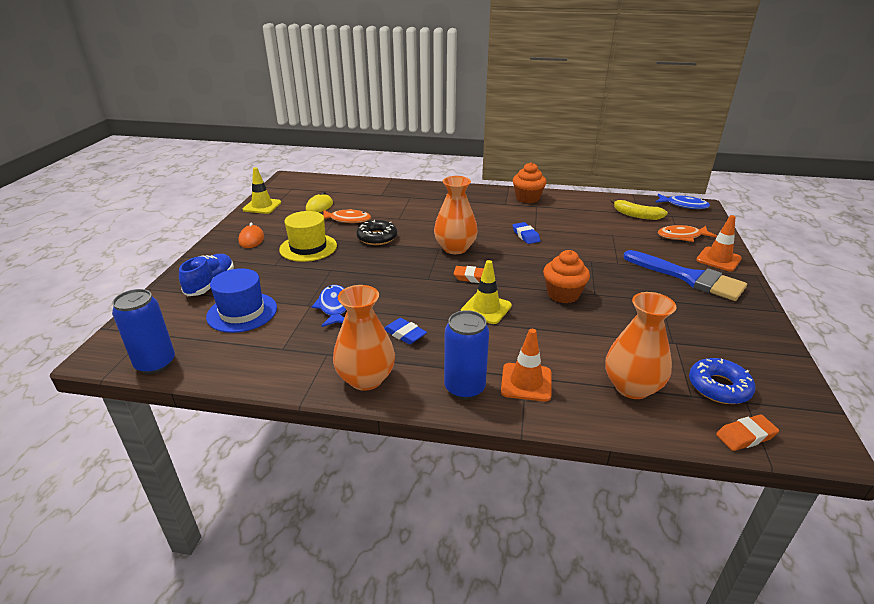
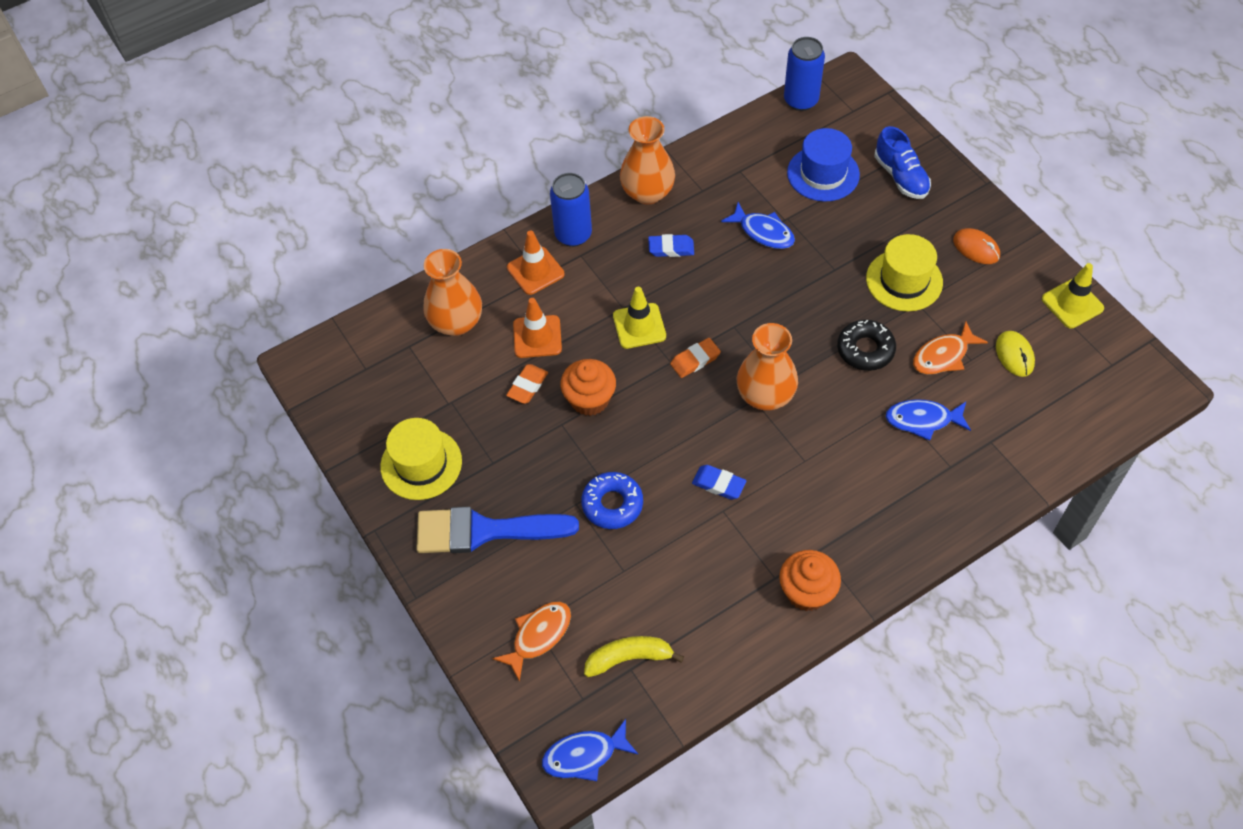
camera: 140 degrees right, 25 degrees up
(396, 210) = (923, 420): none -> blue fish
(718, 259) = (470, 604): orange traffic cone -> orange traffic cone (537, 337)
(719, 387) = (391, 370): blue donut -> blue donut (612, 504)
(720, 323) = (421, 464): none -> yellow hat
(745, 436) = (356, 332): orange eraser -> orange eraser (527, 386)

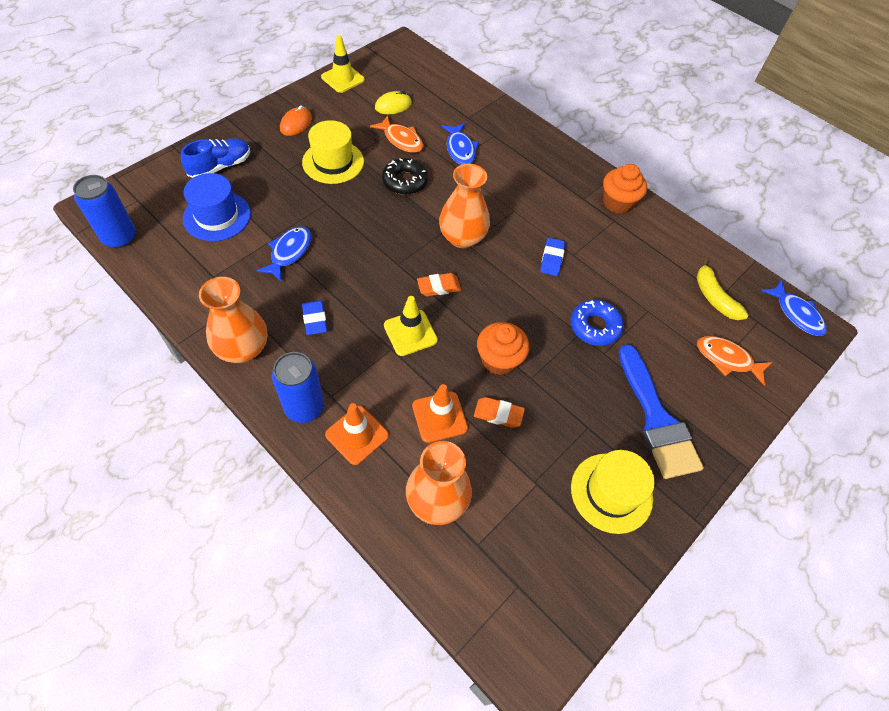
camera: 110 degrees left, 0 degrees up
(695, 360) = (438, 287): orange eraser -> orange eraser turned 60 degrees counterclockwise

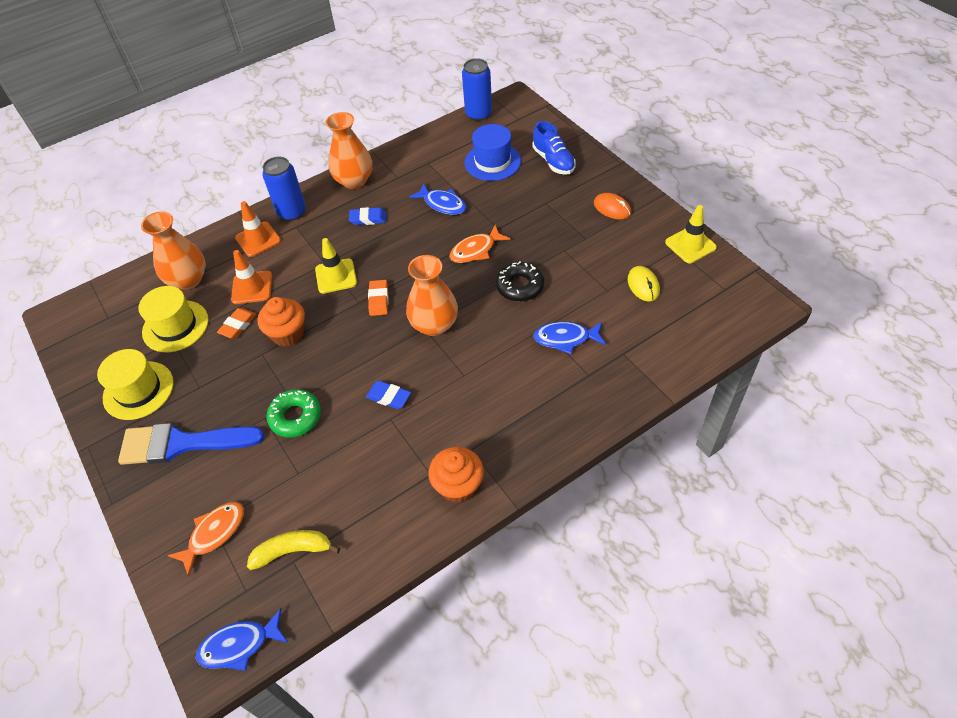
camera: 110 degrees right, 5 degrees down
(333, 162) = (553, 234): yellow hat -> yellow hat (175, 326)
(401, 140) = (584, 288): orange fish -> orange fish (476, 250)
(595, 327) = (295, 417): blue donut -> green donut

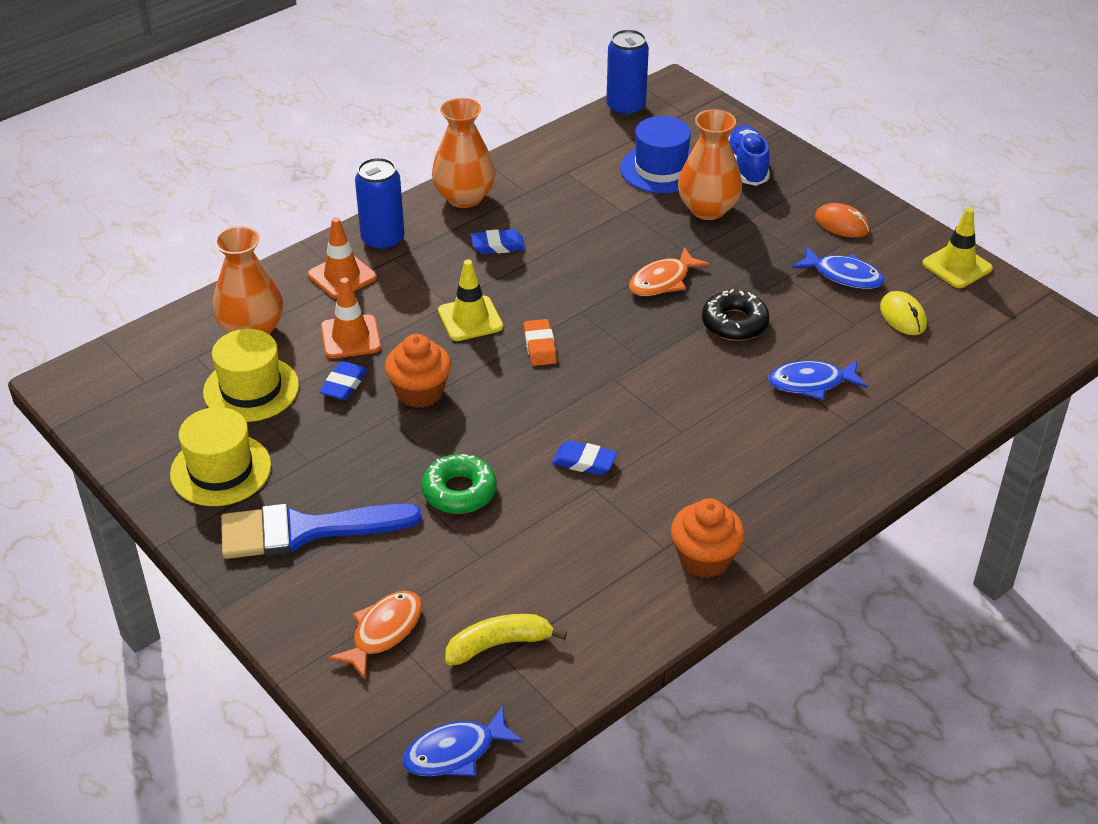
camera: 10 degrees left, 10 degrees down
(238, 325) = (344, 385): orange eraser -> blue eraser
(434, 325) = (626, 373): orange vase -> orange vase (708, 209)
(442, 204) = (601, 224): blue fish -> blue fish (843, 275)
(553, 161) = (747, 167): blue shoe -> blue shoe turned 150 degrees counterclockwise

